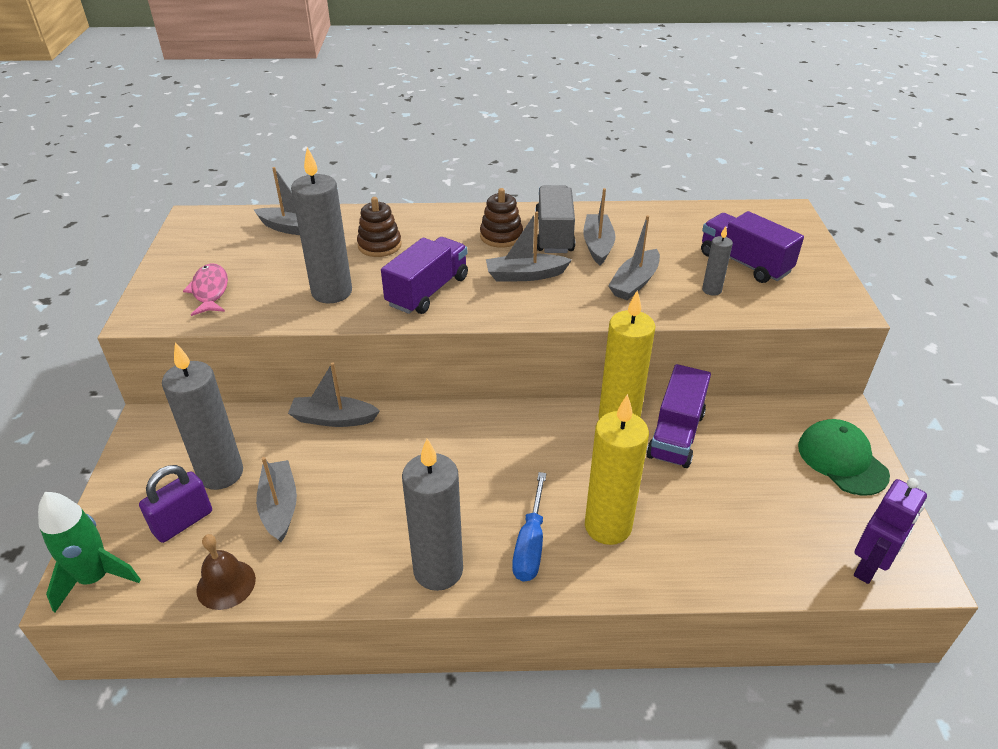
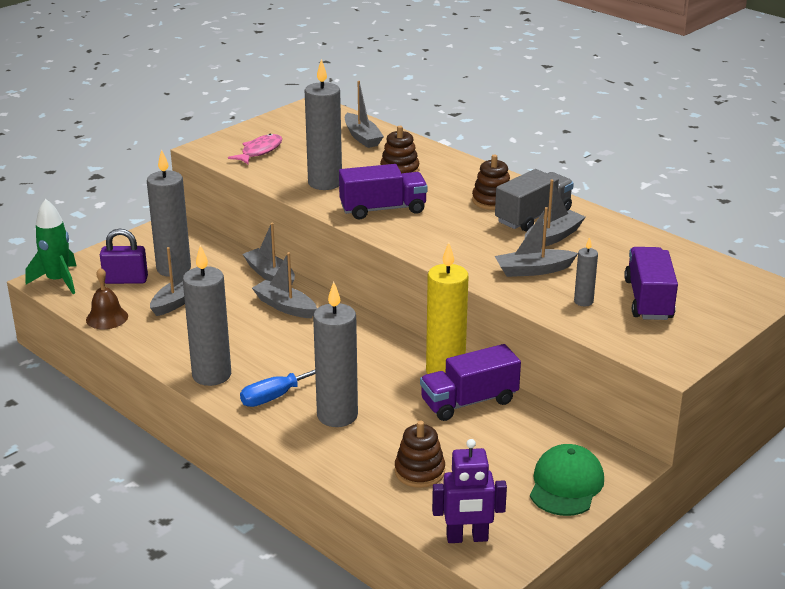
camera: 45 degrees right, 10 degrees down
(525, 275) = (464, 230): grey boat -> grey boat (285, 306)
(608, 526) = (337, 415): yellow candle -> grey candle
(746, 531) = (419, 471): none -> brown stacking toy

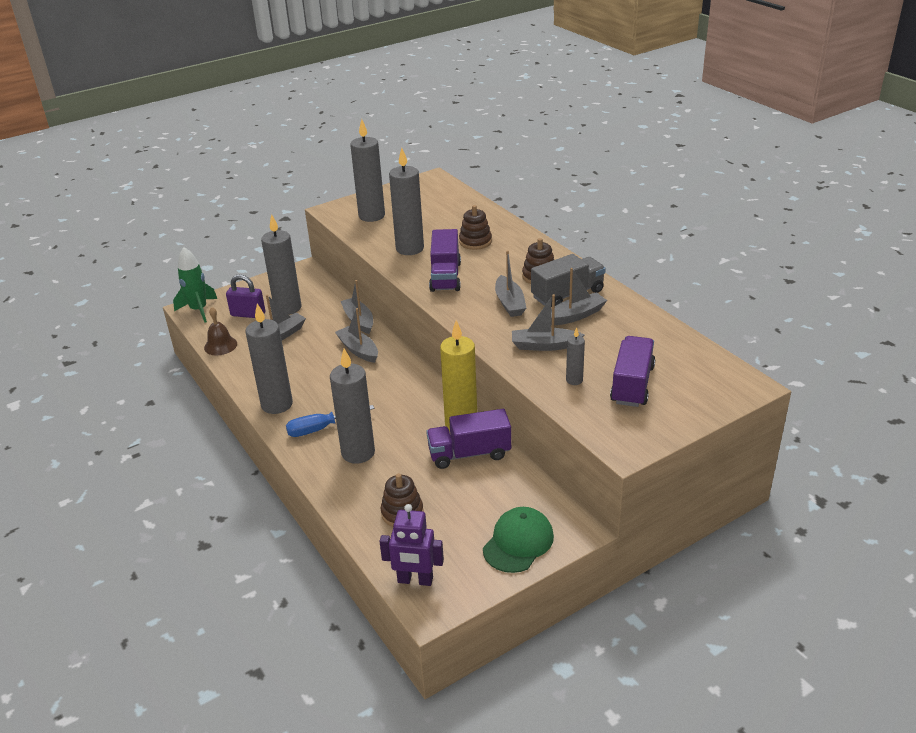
camera: 15 degrees right, 5 degrees up
(260, 151) = (371, 216): pink fish -> grey candle
(362, 137) = (459, 209): grey boat -> grey boat (509, 303)
(383, 209) = (445, 276): purple truck -> purple truck turned 90 degrees clockwise

